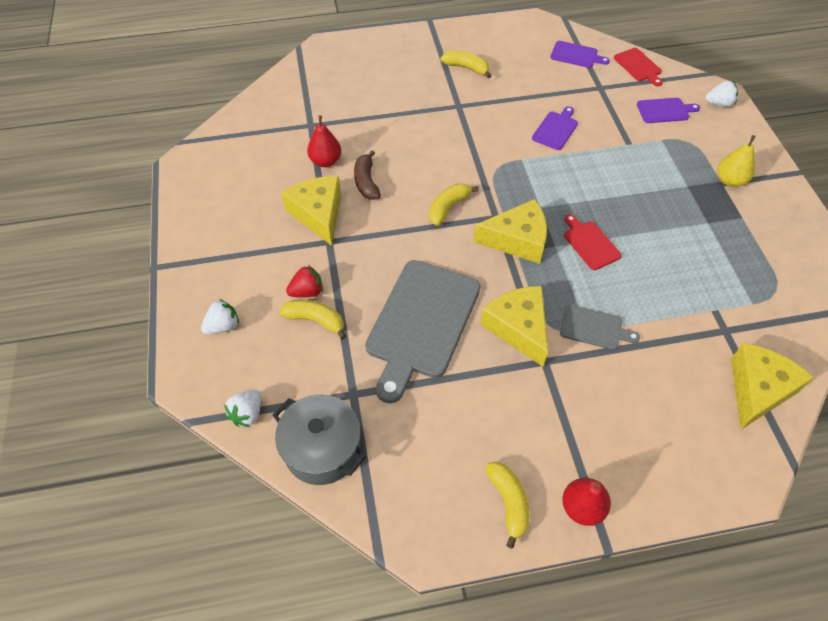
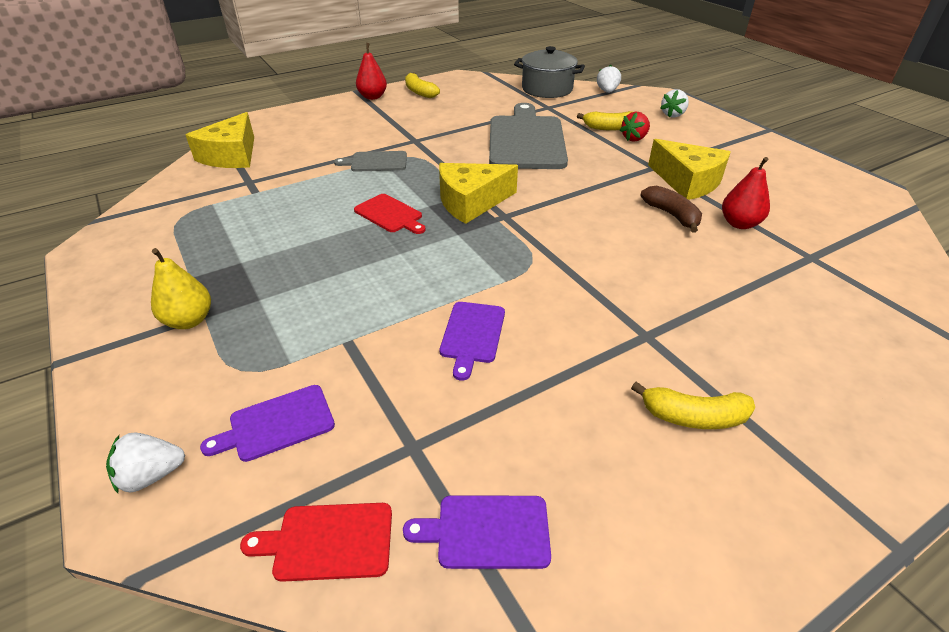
camera: 160 degrees right, 15 degrees down
(448, 207) = (562, 212): yellow banana -> none
(518, 328) = (443, 151): yellow cheese -> none
(638, 66) = (328, 541): red cutting board -> red cutting board turned 45 degrees counterclockwise

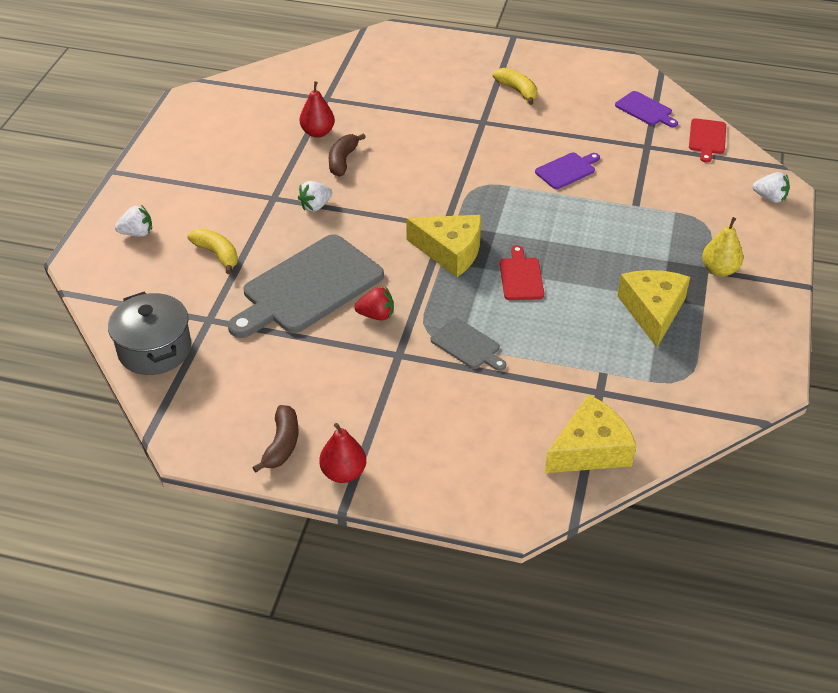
camera: 135 degrees left, 5 degrees up
(277, 424) = (701, 187): purple cutting board -> none
(328, 541) = (707, 138): red cutting board -> red cutting board turned 60 degrees clockwise
(419, 92) = (282, 444): yellow banana -> brown banana
(607, 91) = (112, 303): white strawberry -> white strawberry (315, 206)
(634, 138) = (226, 230): red strawberry -> red strawberry (376, 315)
(687, 181) = (279, 173): yellow cheese -> yellow cheese (652, 311)

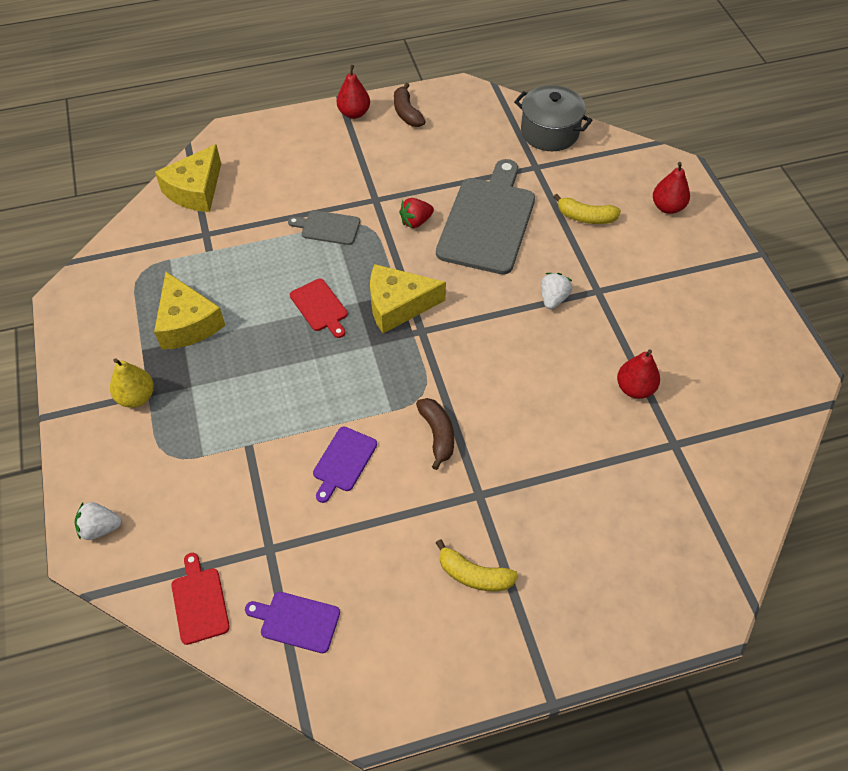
camera: 150 degrees right, 10 degrees up
(137, 233) = (667, 207): white strawberry -> red pear
(343, 160) = (577, 363): brown banana -> brown banana (437, 434)

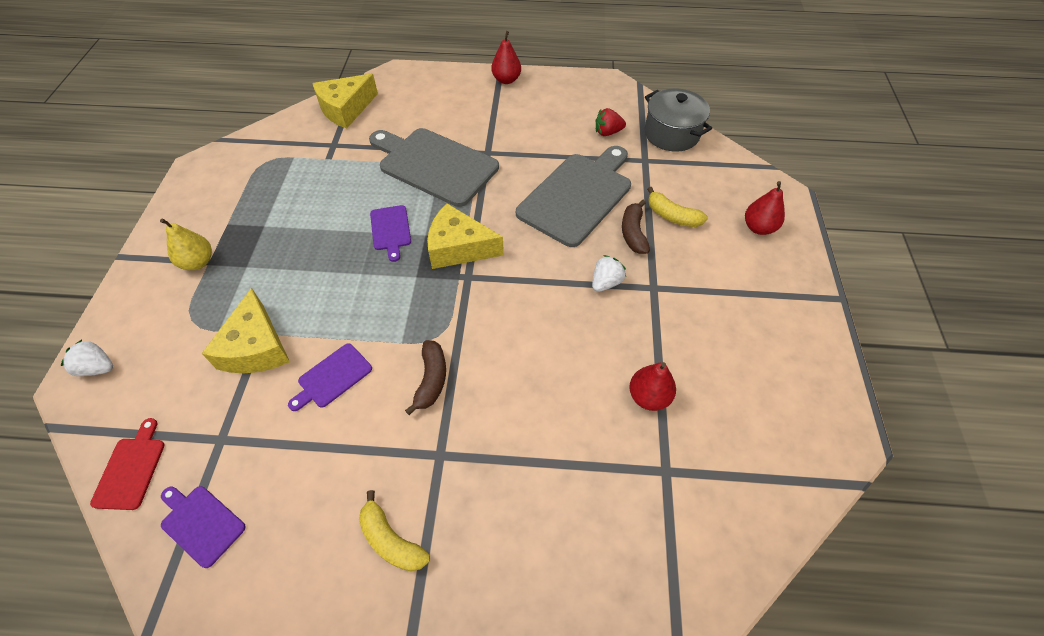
camera: 20 degrees right, 0 degrees up
(187, 323) = (275, 212): yellow cheese -> yellow cheese (256, 347)
(320, 307) = (391, 230): red cutting board -> purple cutting board
(328, 227) = (434, 165): grey cutting board -> grey cutting board, size x2.12
(407, 113) = (551, 89): brown banana -> brown banana (633, 233)
(416, 221) = (512, 179): red strawberry -> red strawberry (607, 132)

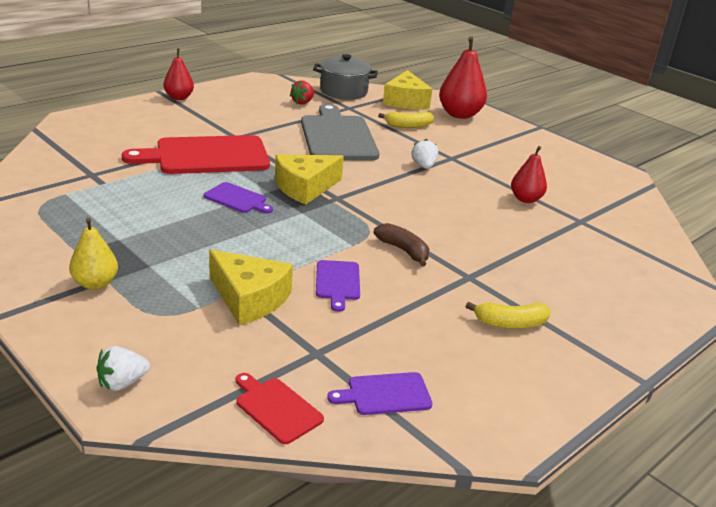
camera: 50 degrees left, 25 degrees down
(346, 109) = (62, 152): yellow cheese -> yellow cheese (405, 101)
(434, 165) = (206, 156): grey cutting board -> red cutting board
(633, 233) = (400, 140): brown banana -> none
(758, 228) = (459, 114): red pear -> red pear, size x1.65

